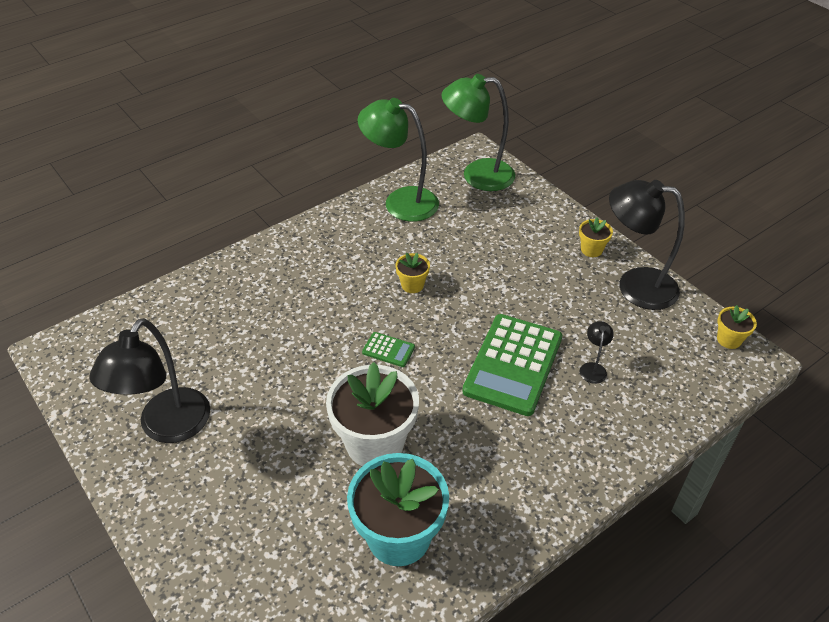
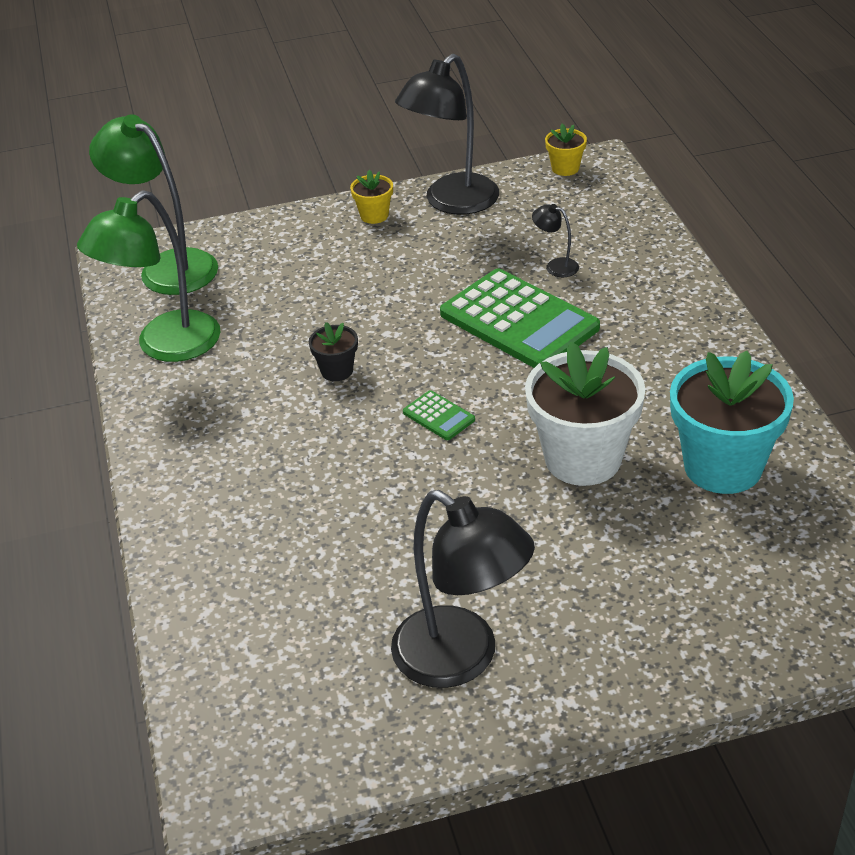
camera: 65 degrees left, 5 degrees down
(388, 350) = (438, 416): green calculator -> green calculator turned 90 degrees clockwise
(412, 285) = (337, 371): yellow flower pot -> black flower pot
(477, 175) = (167, 266): green lamp -> green lamp turned 105 degrees clockwise

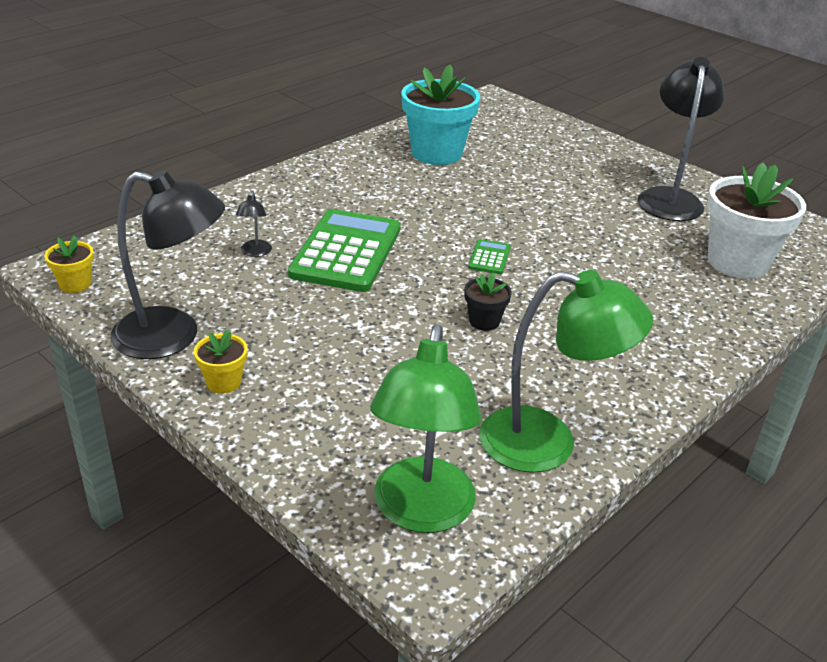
camera: 125 degrees left, 5 degrees down
(583, 459) = (475, 195): white flower pot -> white flower pot (737, 262)

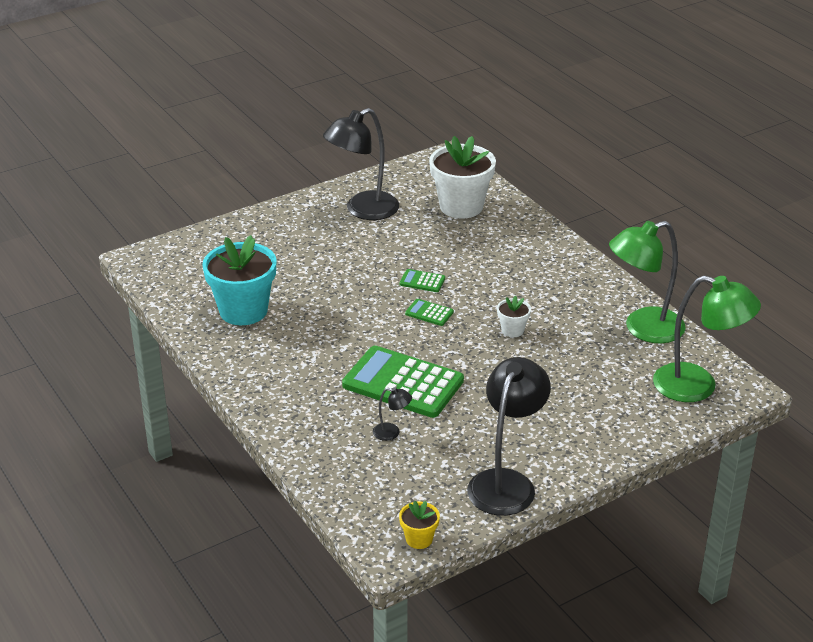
camera: 75 degrees left, 0 degrees up
(223, 382) = (566, 458): yellow flower pot -> none
(484, 321) = (512, 330): black flower pot -> white flower pot
(548, 443) = (643, 329): green lamp -> green lamp turned 135 degrees counterclockwise
(551, 248) = (422, 281): none -> green calculator
(669, 198) = (363, 210): black lamp -> black lamp turned 60 degrees counterclockwise

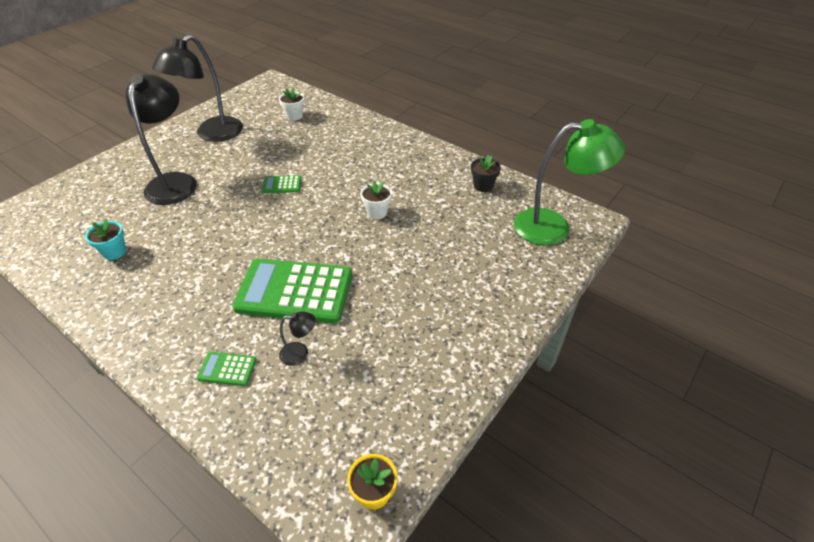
camera: 20 degrees left, 10 degrees up
(243, 311) = (114, 252): turquoise flower pot -> turquoise flower pot, size x0.46
(429, 313) = (297, 213): green calculator -> green calculator (227, 369)
(461, 206) = (294, 116): white flower pot -> white flower pot, size x0.46
(506, 482) = (437, 381): black lamp -> black lamp (175, 182)
(643, 329) = (483, 186): green lamp -> black flower pot

